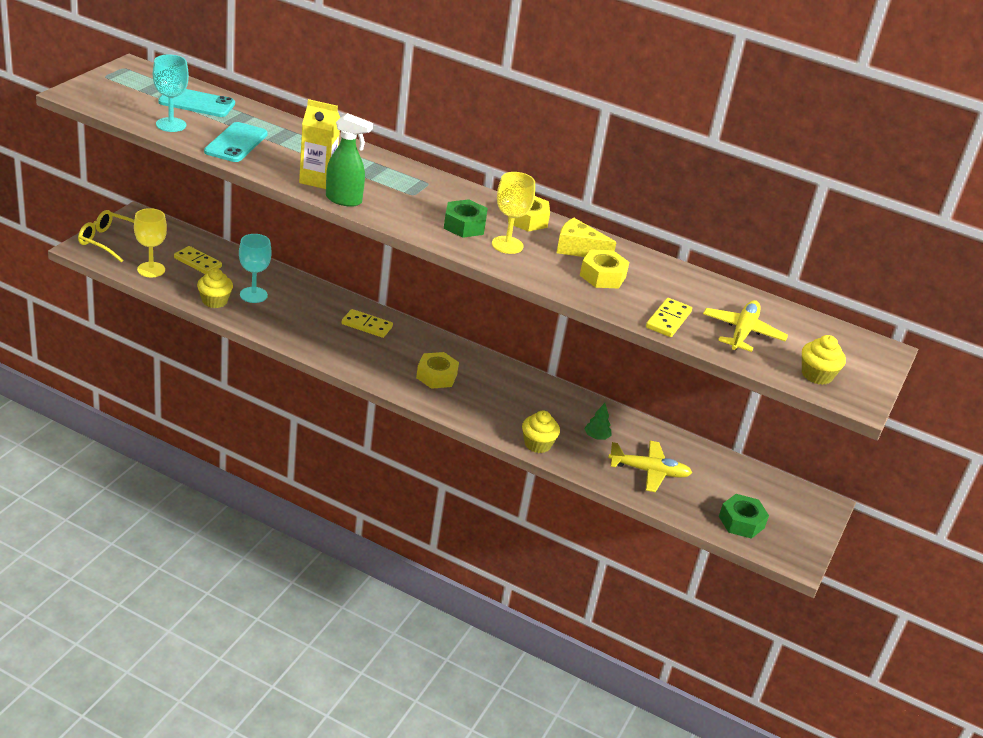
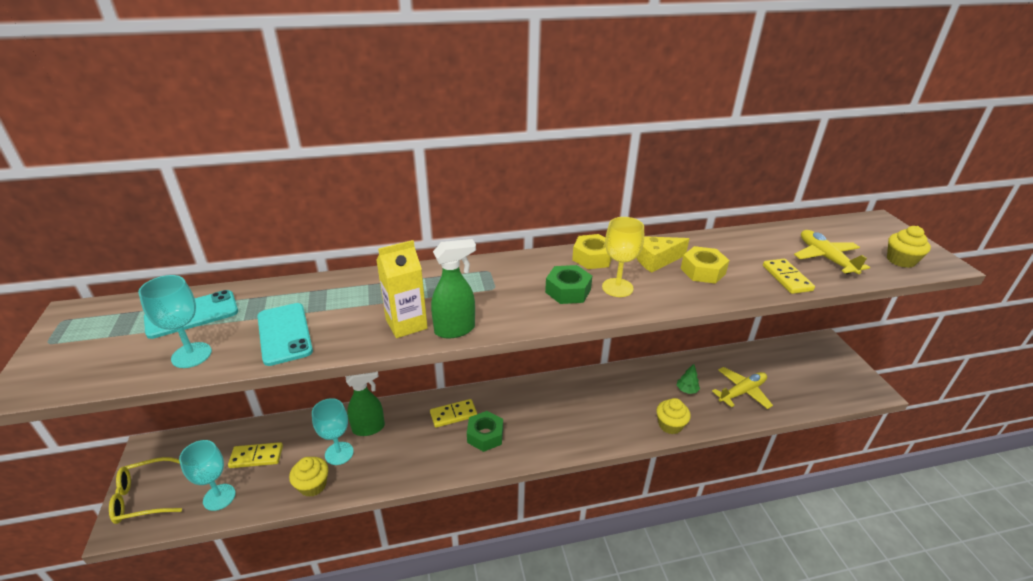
camera: 35 degrees left, 0 degrees up
(151, 270) = (219, 497): yellow goblet -> turquoise goblet
(293, 294) = (369, 428): none -> green spray bottle
(436, 376) = (548, 421): yellow nut -> none
(741, 522) = (822, 388): green nut -> green nut (485, 435)

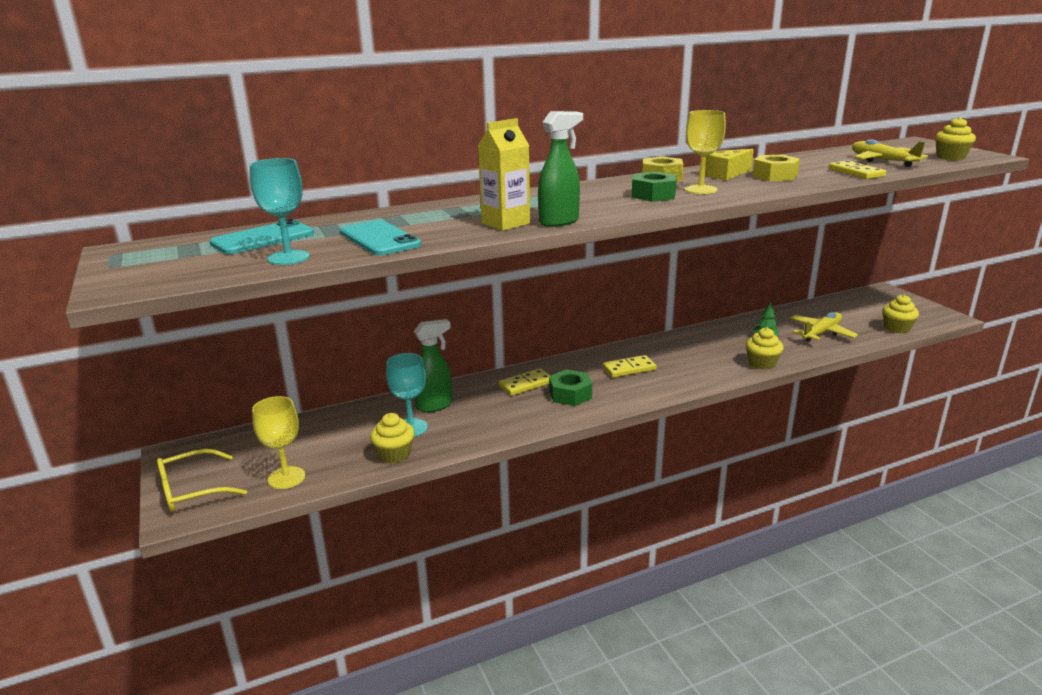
camera: 10 degrees left, 10 degrees down
(219, 497) = (286, 478): turquoise goblet -> yellow goblet
(256, 457) = (313, 443): yellow domino -> yellow domino (629, 368)
(817, 398) = (896, 328): none -> yellow cupcake

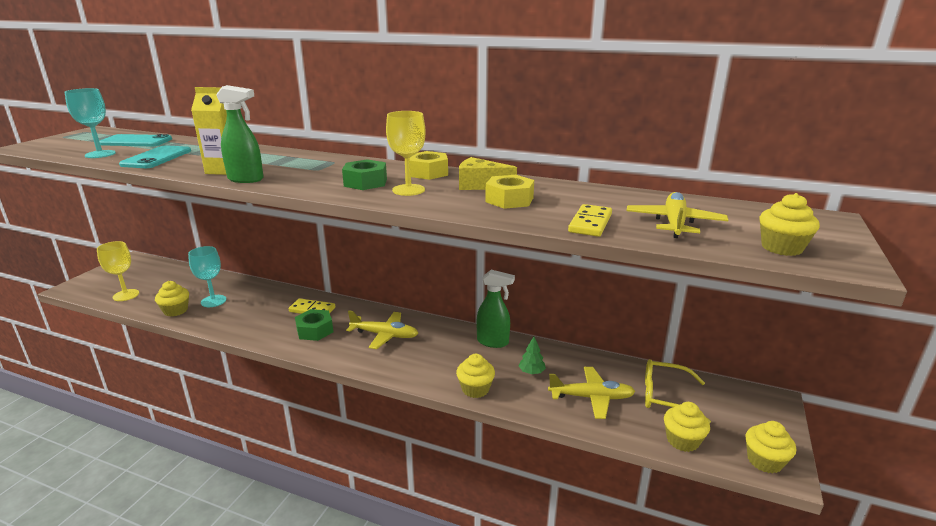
camera: 45 degrees right, 0 degrees up
(192, 490) = (97, 280): yellow glasses -> yellow glasses (665, 396)
(435, 405) = (250, 295): green spray bottle -> green spray bottle (493, 342)
(629, 368) = (384, 335): yellow domino -> yellow plane
(937, 318) = (764, 461): none -> yellow cupcake

